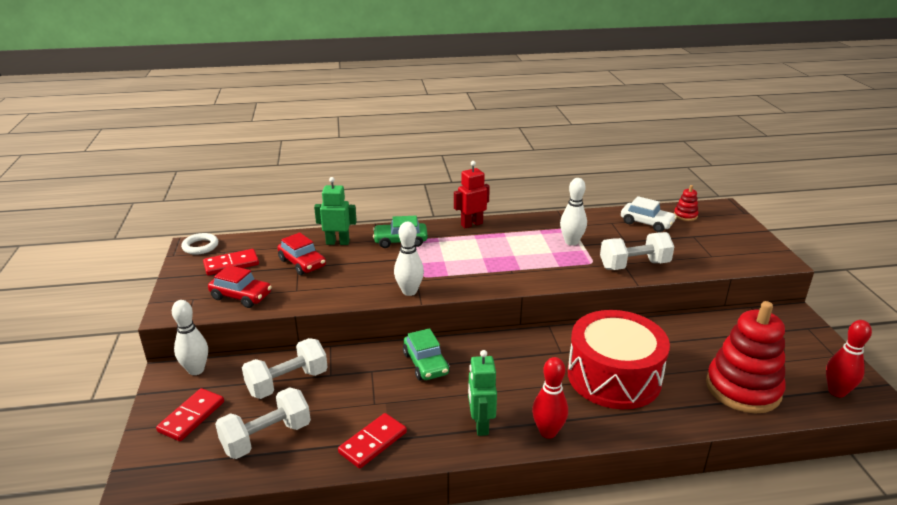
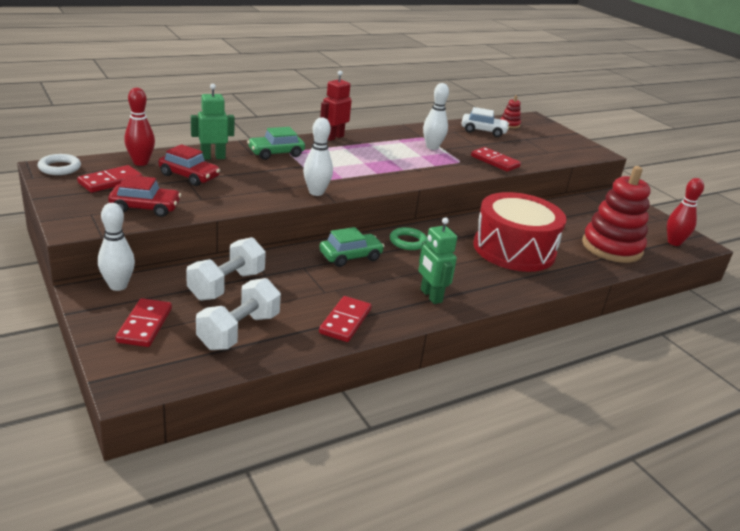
camera: 25 degrees left, 0 degrees up
(425, 364) = (350, 256): green car -> green car turned 75 degrees counterclockwise
(497, 352) = (408, 242): none -> green ring
(548, 432) = (488, 294): red bowling pin -> red bowling pin (141, 162)
(634, 265) = (495, 161): white dumbbell -> red domino

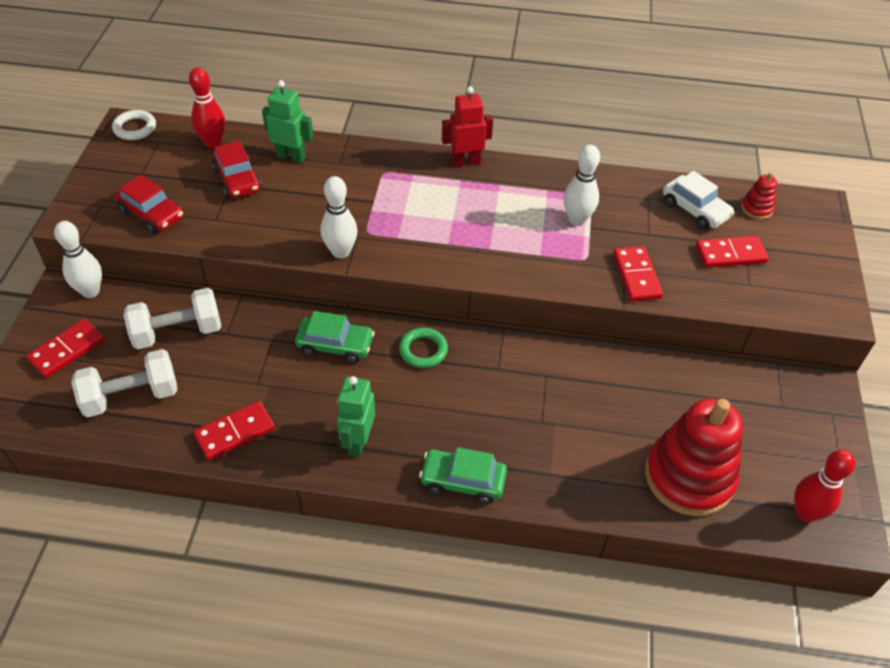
camera: 40 degrees right, 20 degrees up
(110, 181) = (159, 163): red domino -> red domino (730, 254)
(276, 153) = (366, 170): green car -> green car (463, 481)
(514, 249) = (542, 419): red drum -> none

